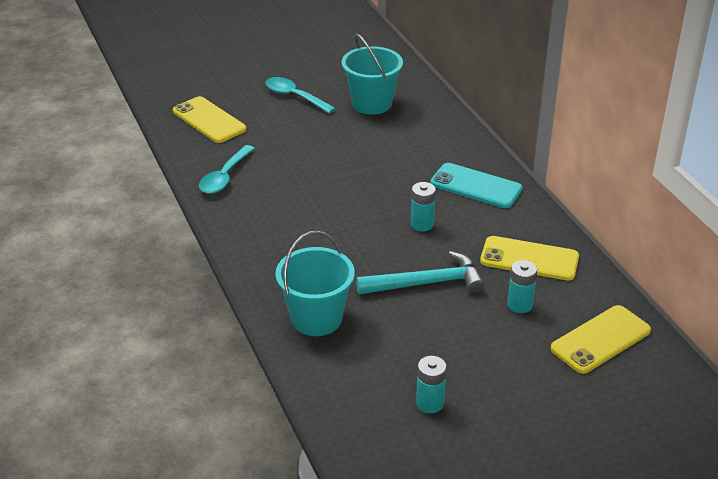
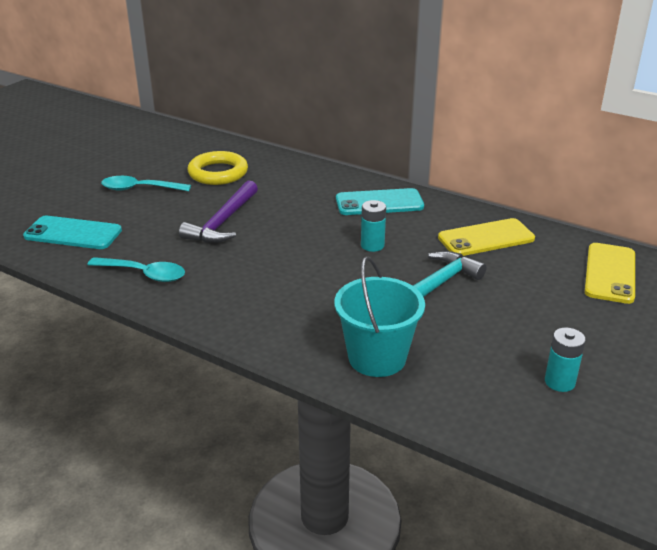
camera: 35 degrees left, 5 degrees down
(209, 120) = (73, 233): yellow phone -> turquoise phone
(225, 177) = (144, 274): turquoise spoon -> turquoise spoon turned 60 degrees counterclockwise
(326, 154) = (222, 222): none -> purple hammer
(371, 103) = (218, 173): turquoise bucket -> yellow ring
(519, 305) = (523, 273): turquoise battery -> none

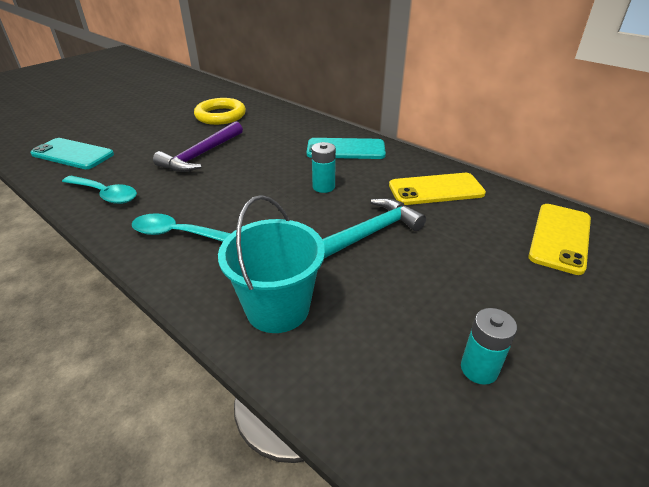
camera: 10 degrees right, 5 degrees up
(140, 189) = (150, 123): turquoise spoon -> turquoise spoon (178, 234)

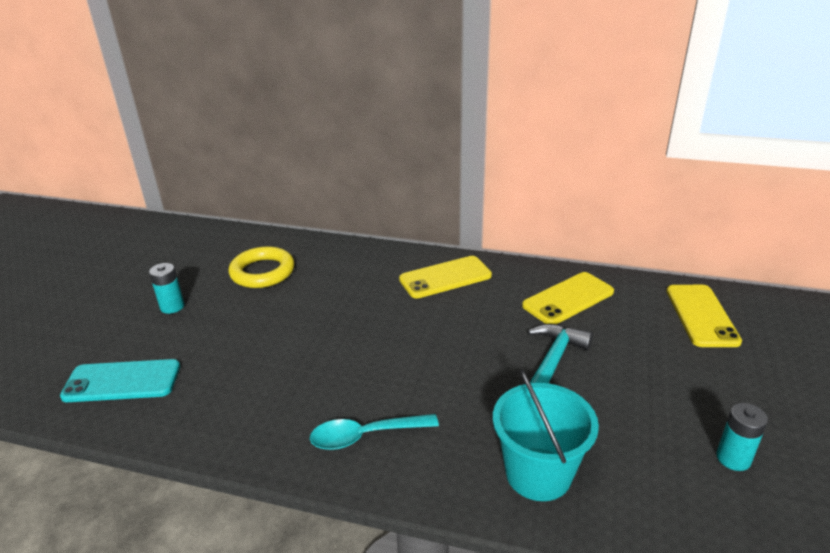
camera: 25 degrees left, 5 degrees down
(105, 194) = (228, 420): turquoise spoon -> none
(200, 155) = (292, 332): purple hammer -> none
(323, 187) = (463, 329): turquoise battery -> turquoise battery (172, 306)
(346, 149) = (445, 277): turquoise phone -> yellow phone

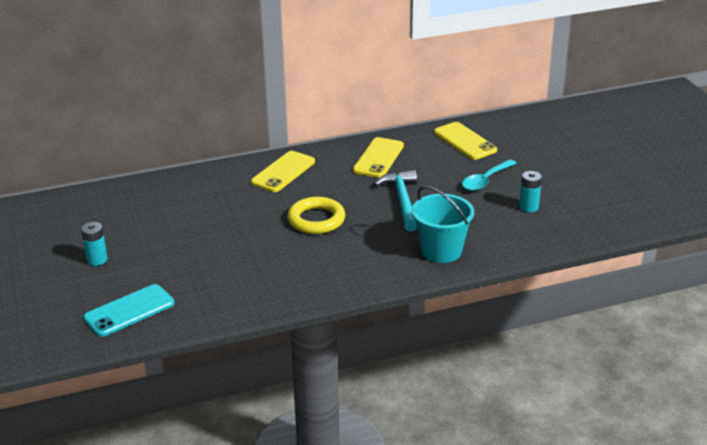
camera: 35 degrees left, 0 degrees up
(262, 272) = (137, 214): yellow ring -> yellow ring (316, 220)
(365, 436) = (330, 272): turquoise spoon -> turquoise spoon (485, 180)

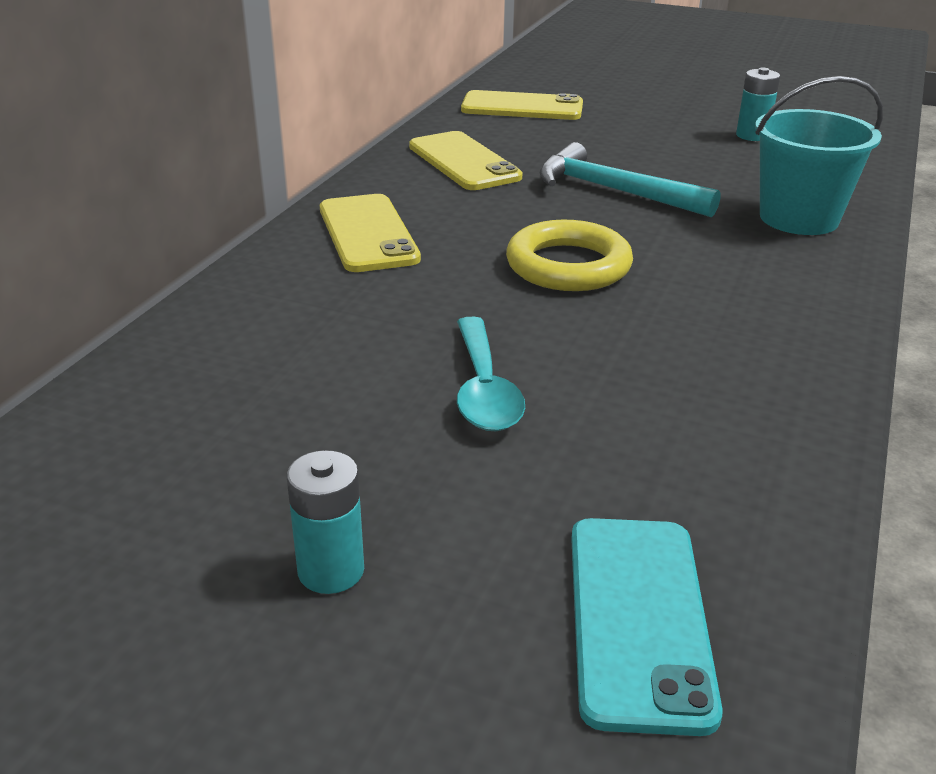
camera: 50 degrees left, 0 degrees up
(485, 180) = (644, 132): turquoise spoon -> turquoise spoon (484, 389)

